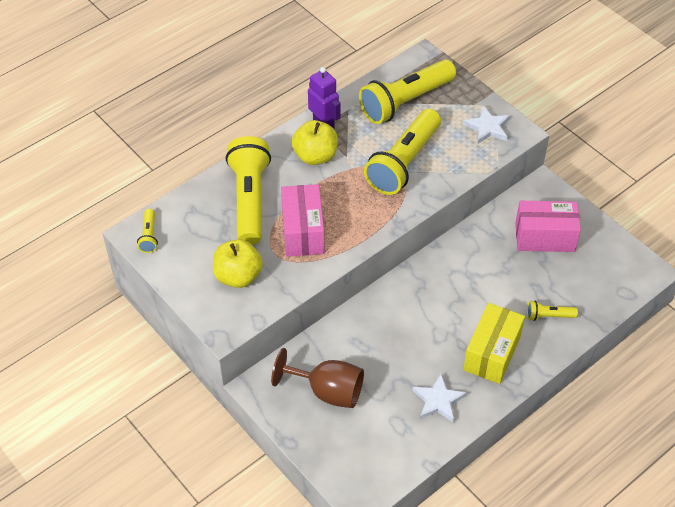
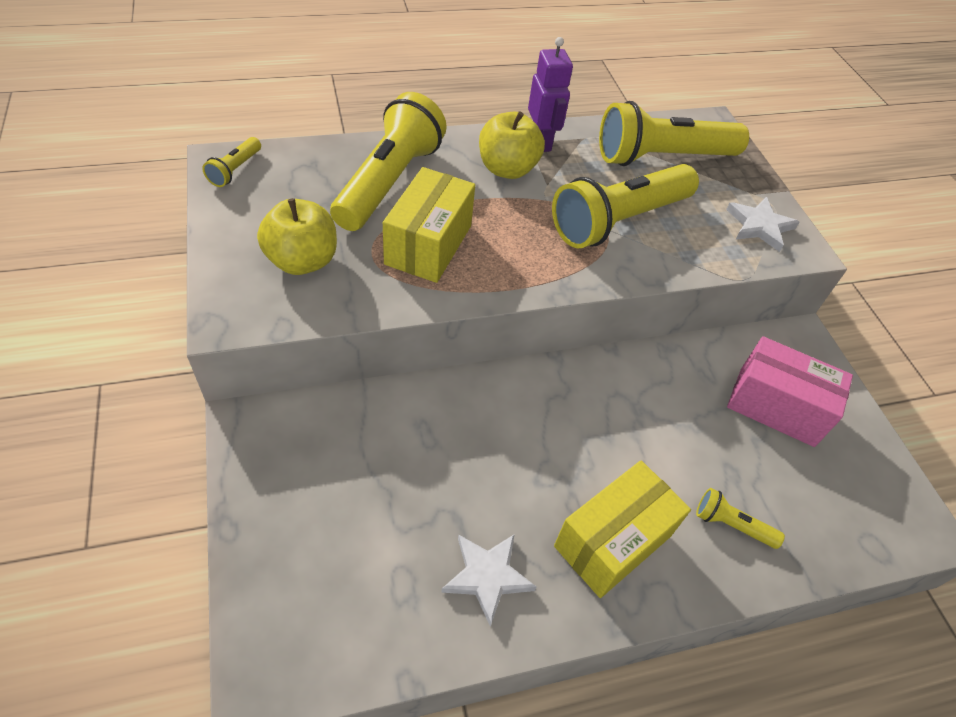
camera: 20 degrees right, 0 degrees up
(303, 231) = (428, 245): pink box -> yellow box
(327, 391) = (335, 478): brown goblet -> none

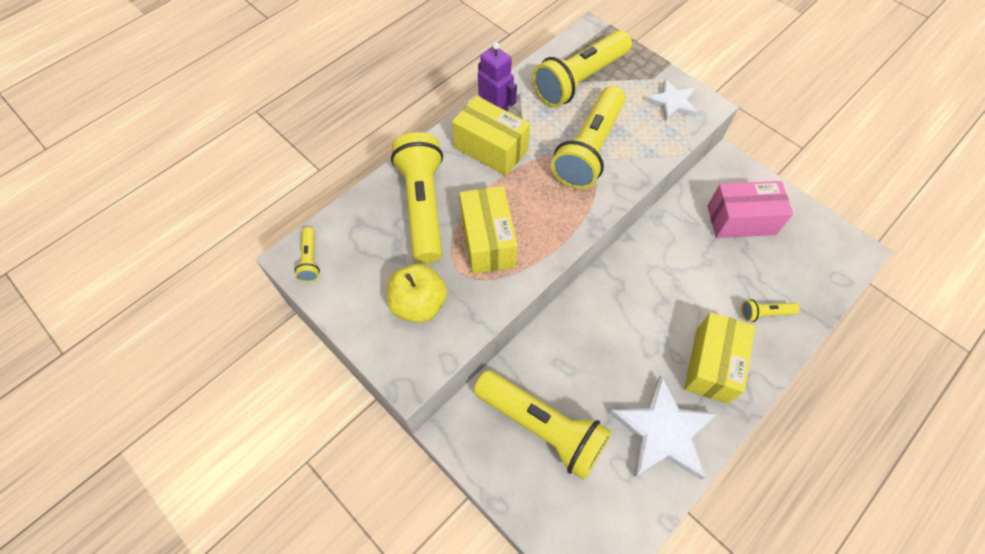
camera: 25 degrees left, 10 degrees up
(347, 480) = (542, 427): none -> yellow flashlight
(487, 576) = (663, 432): white star -> white star, size x1.69
(507, 169) = (491, 148): yellow apple -> yellow box

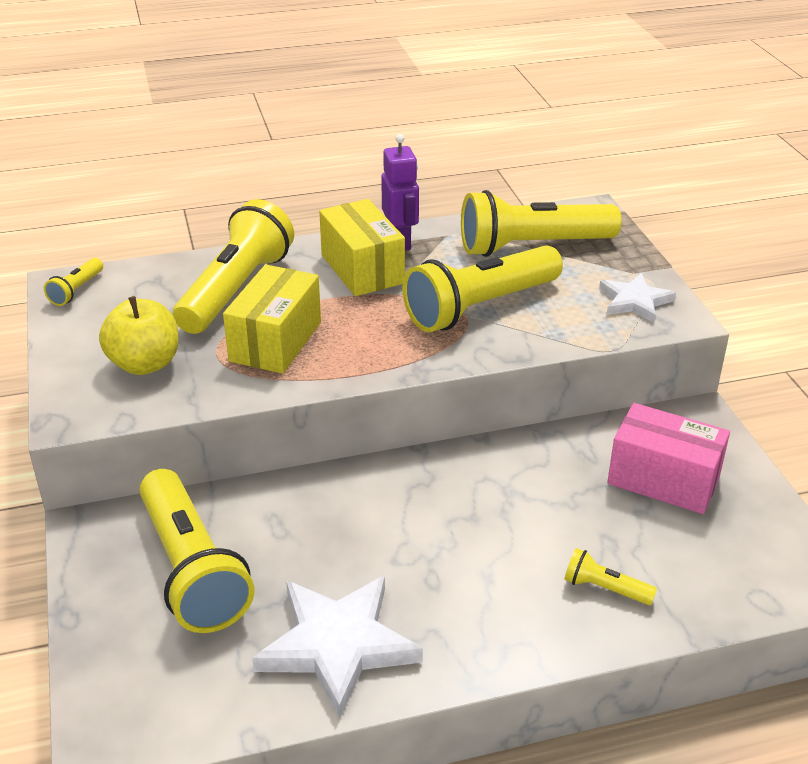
camera: 30 degrees right, 25 degrees down
(712, 365) = (473, 609): yellow box -> none

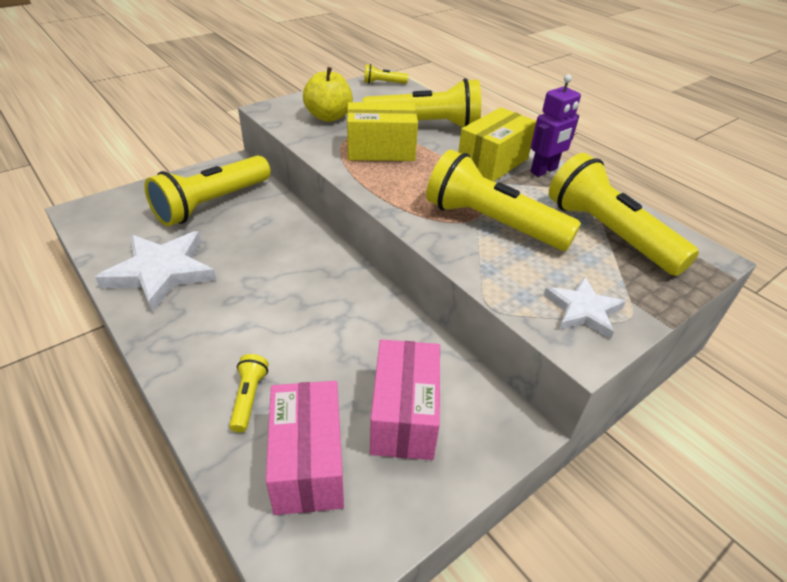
camera: 65 degrees right, 5 degrees up
(701, 558) = (308, 462): none -> pink box

